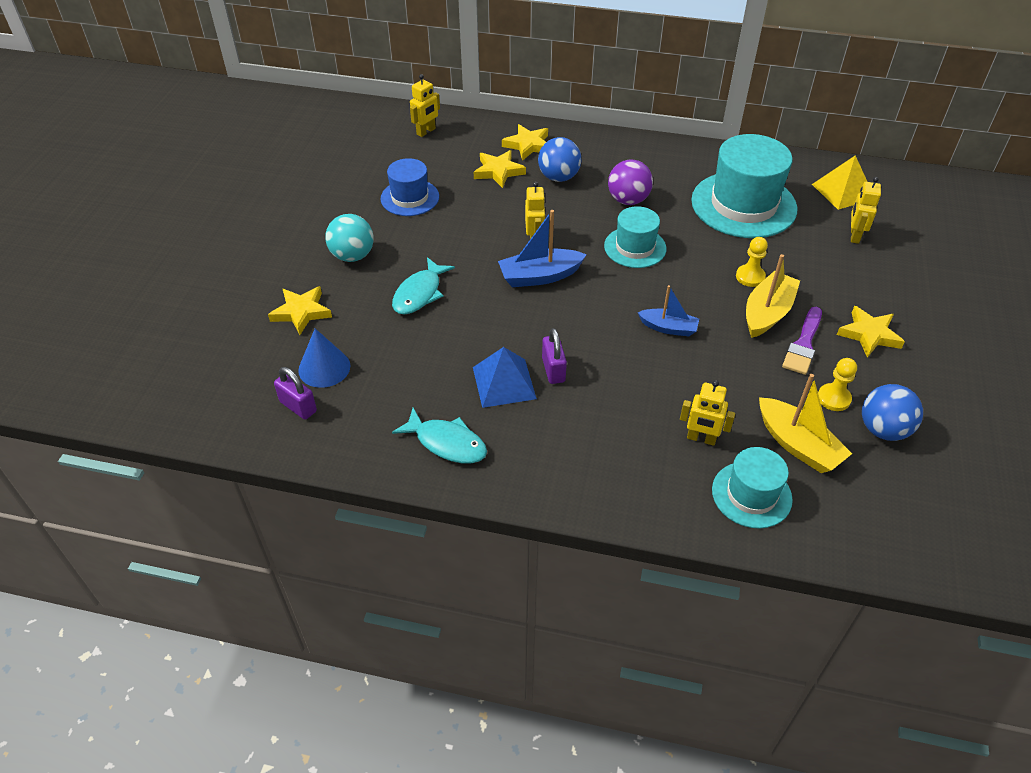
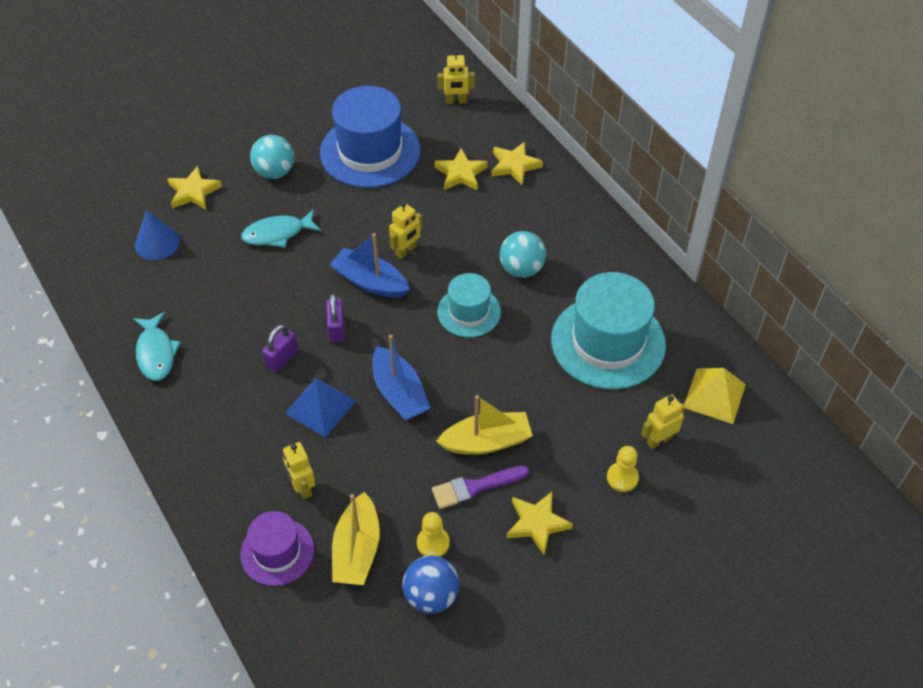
camera: 45 degrees right, 5 degrees up
(298, 406) = (112, 258): purple padlock -> purple padlock (336, 329)
(410, 198) = (370, 151): blue hat -> blue hat, size x1.76
(504, 383) = (241, 341): blue pyramid -> blue pyramid (320, 407)
(558, 177) = (498, 211): blue ball -> none
(628, 200) = (521, 269): purple ball -> turquoise ball
(668, 328) = (399, 393): blue boat -> blue boat, size x1.53
(750, 277) = (518, 404): yellow pawn -> yellow pawn (622, 478)
(751, 494) = (277, 552): turquoise hat -> purple hat

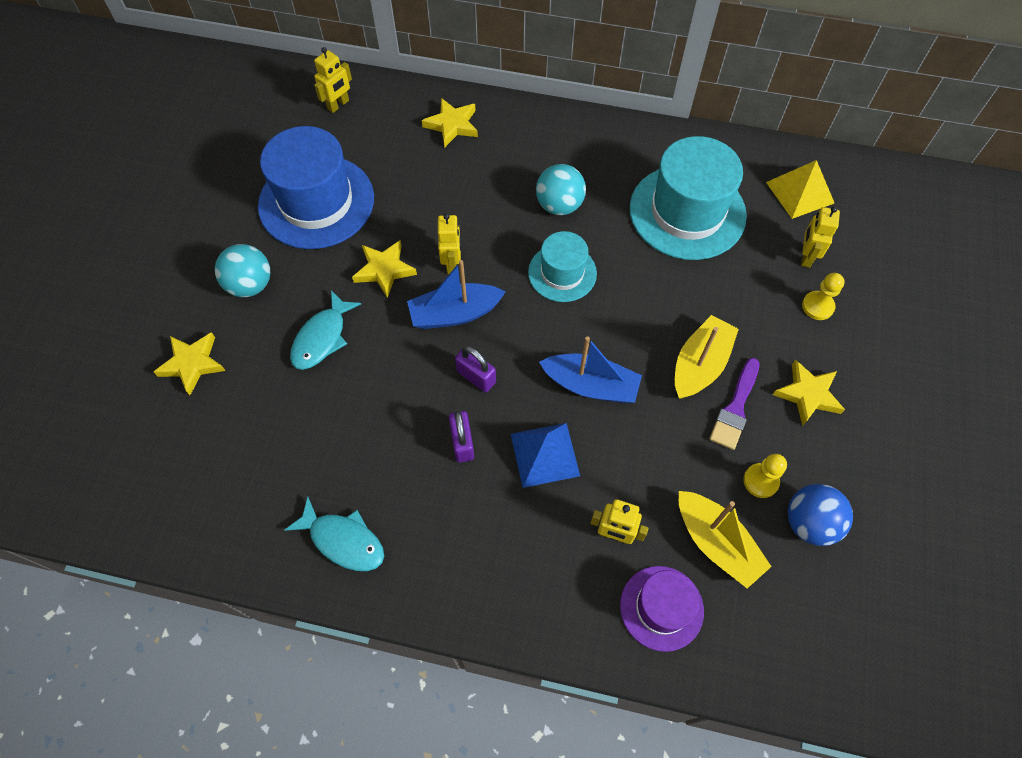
camera: 45 degrees left, 10 degrees up
(157, 243) = (215, 440): blue cone -> none
(460, 173) = (417, 163): yellow star -> yellow star (384, 270)

